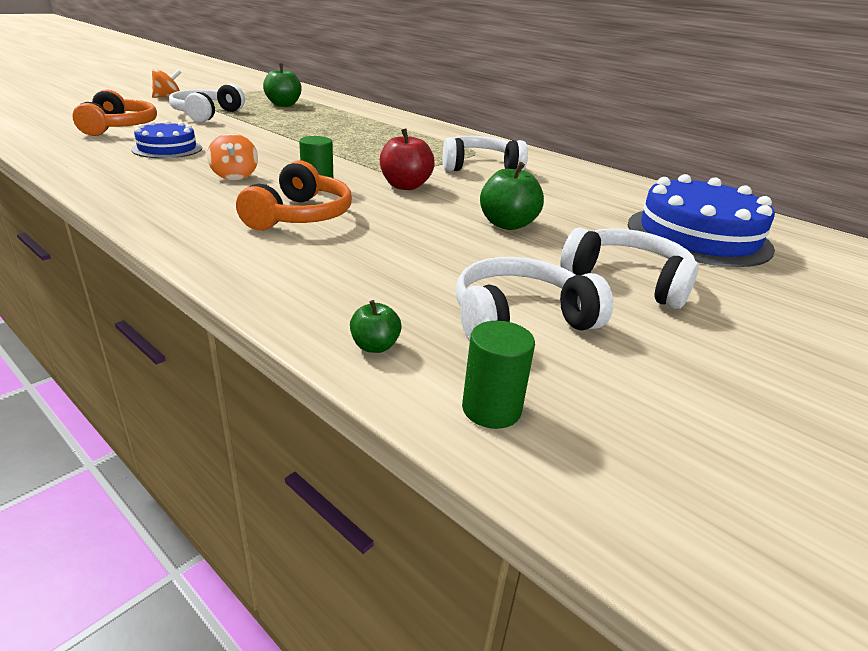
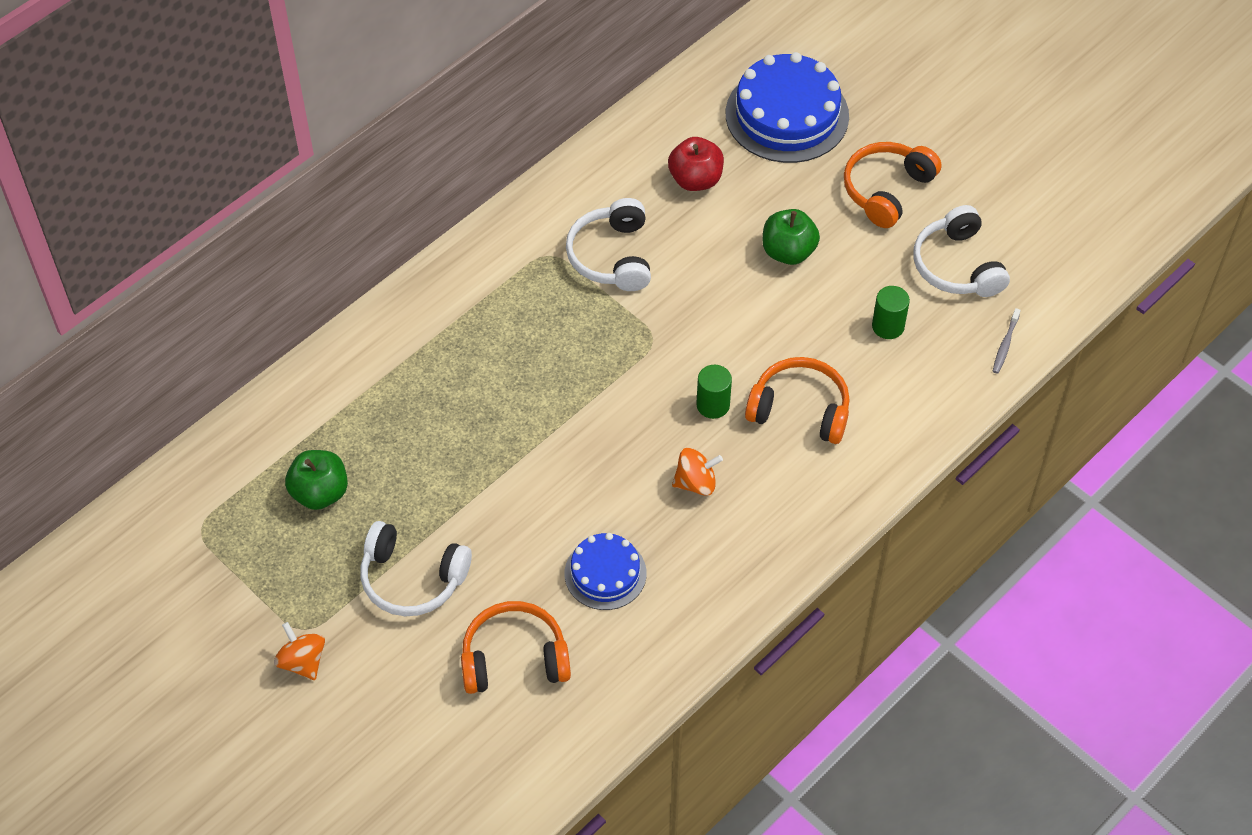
camera: 85 degrees left, 25 degrees up
(375, 346) = (1005, 345): green apple -> grey toothbrush
(405, 186) = (697, 328): red apple -> red apple (695, 180)
(491, 409) = (1055, 291): green cylinder -> green cylinder (888, 326)
(628, 280) = (887, 190): white headphones -> orange headphones

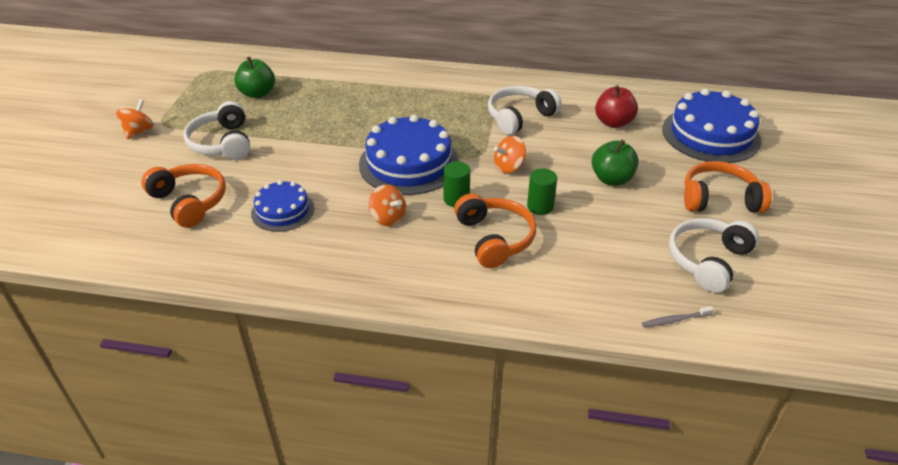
camera: 55 degrees right, 15 degrees down
(613, 412) = (409, 163): none -> blue cake
(696, 325) = (509, 167): none -> orange spinning top
(888, 326) = (612, 249): green cylinder -> green cylinder (540, 206)

